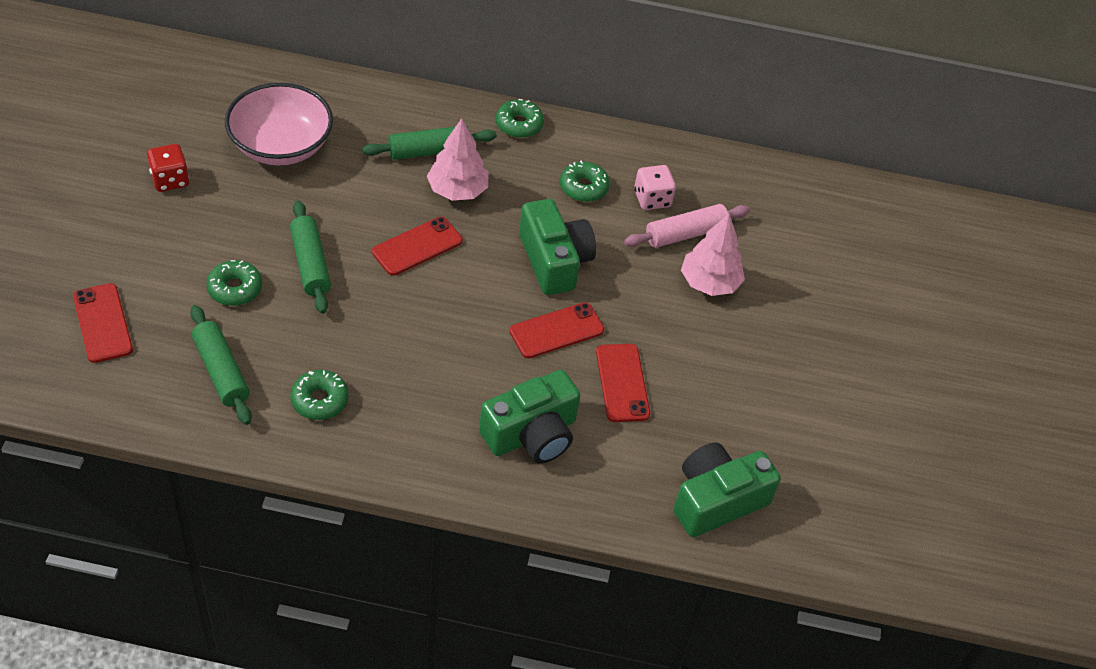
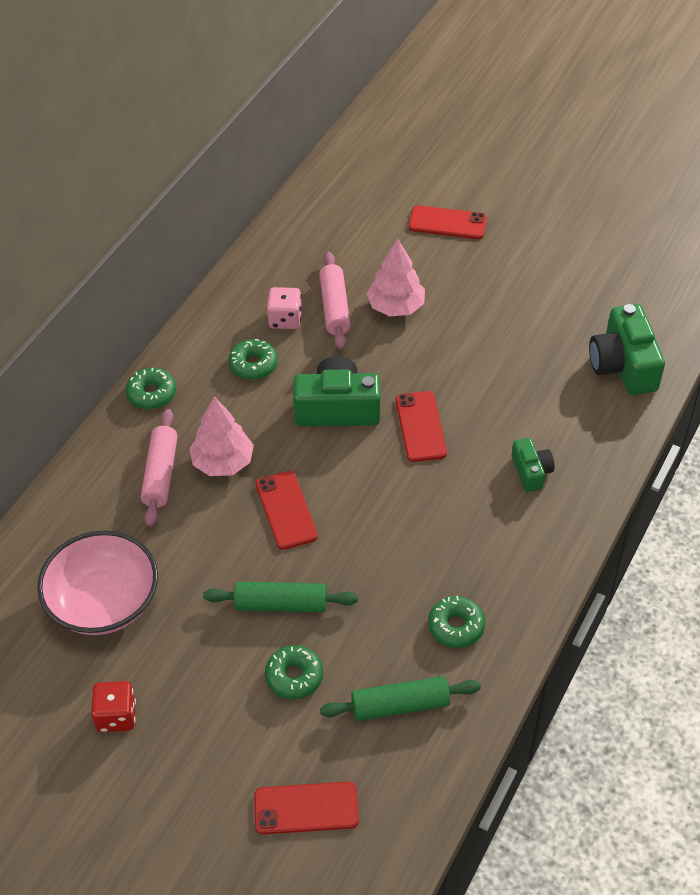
camera: 65 degrees left, 0 degrees up
(429, 151) = (161, 474): green rolling pin -> pink rolling pin
(532, 434) = (531, 472): green camera -> green camera, size x0.56
(622, 383) = (490, 395): red phone -> red phone (447, 223)

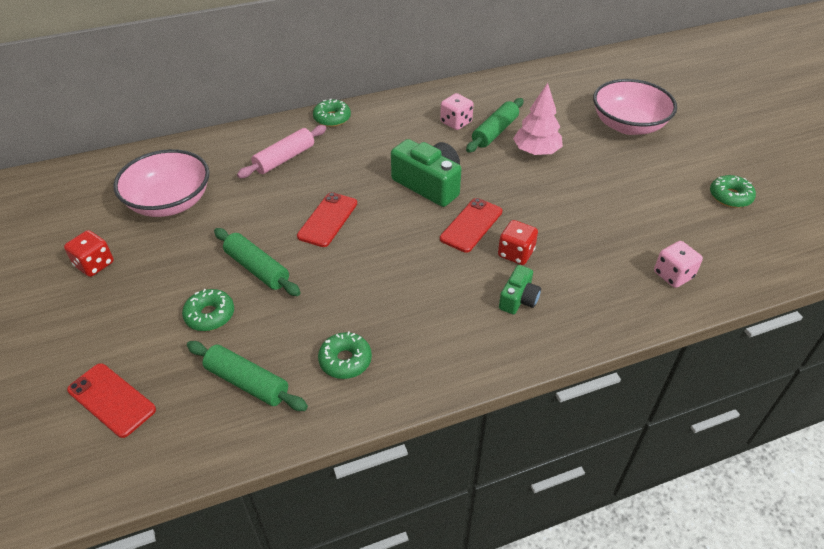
camera: 40 degrees right, 5 degrees down
(223, 462) = (325, 173): pink tree -> none
(253, 365) = (407, 135): green donut -> green donut (730, 196)
(335, 307) = (495, 132): pink rolling pin -> green rolling pin
(447, 223) = (628, 125): red phone -> pink bowl
(486, 429) = (516, 253): none -> red dice
(623, 365) = (673, 275): green camera -> pink dice

